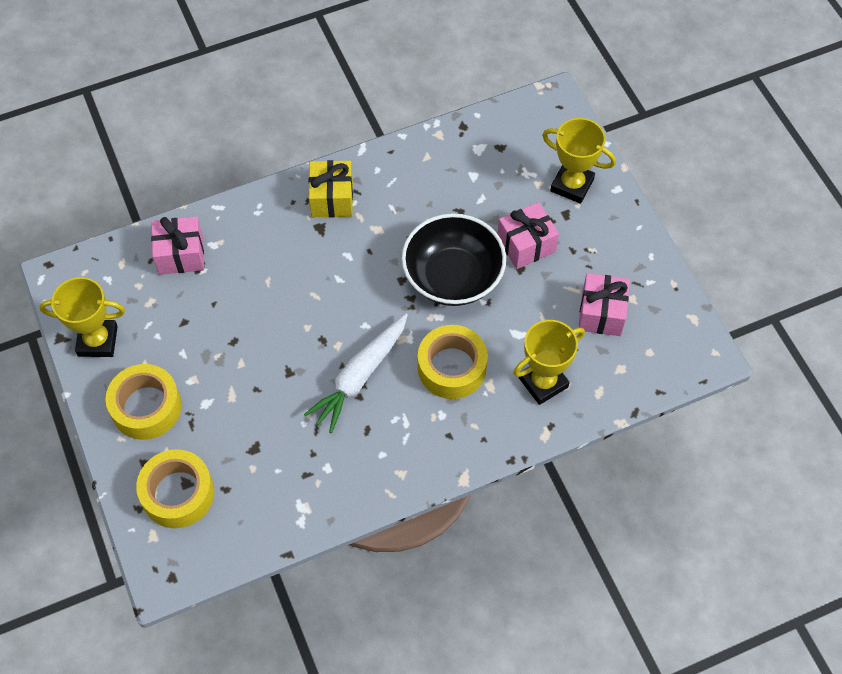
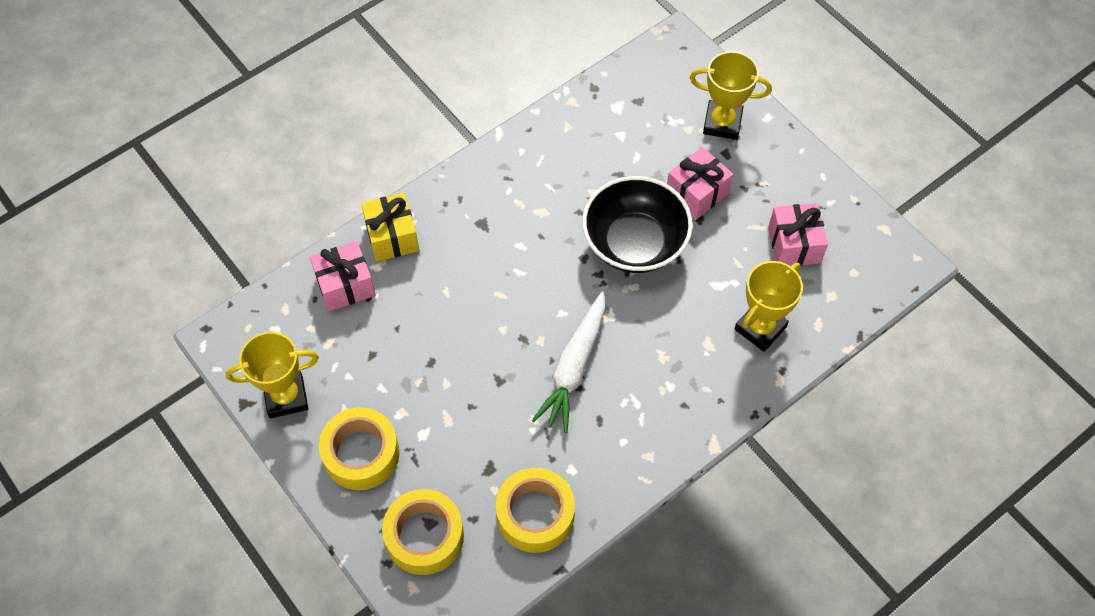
camera: 15 degrees left, 0 degrees up
(332, 198) = (484, 191): yellow gift -> yellow gift (392, 236)
(452, 367) = (664, 335): yellow tape -> yellow tape (535, 515)

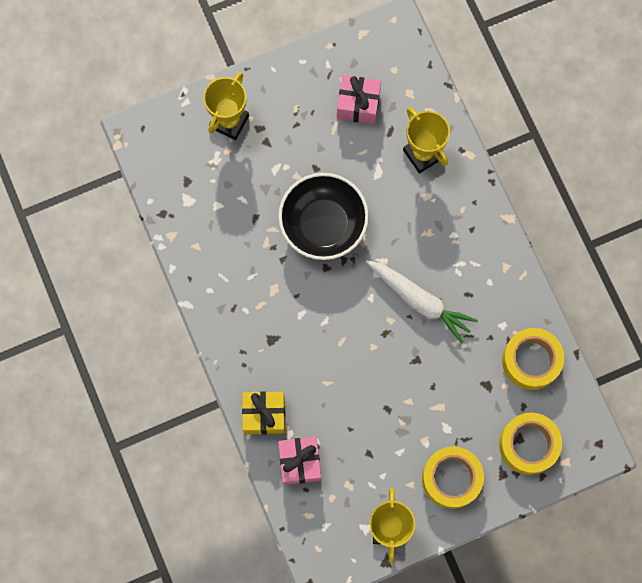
camera: 75 degrees left, 15 degrees up
(697, 193) = (291, 162): pink gift -> none

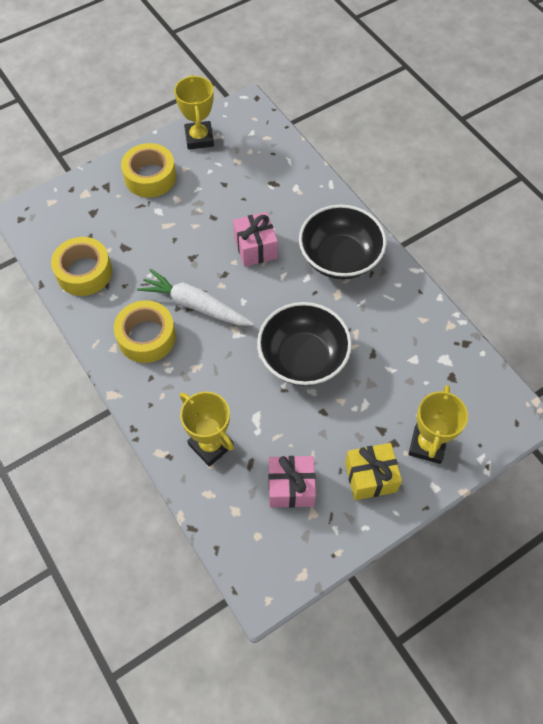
camera: 170 degrees right, 15 degrees down
(261, 332) = (340, 258): none -> black bowl
(264, 415) = (321, 197): yellow gift -> yellow gift (370, 477)
(300, 462) = (282, 170): pink gift -> pink gift (255, 248)
(528, 445) = (84, 209): yellow tape -> yellow tape (146, 337)

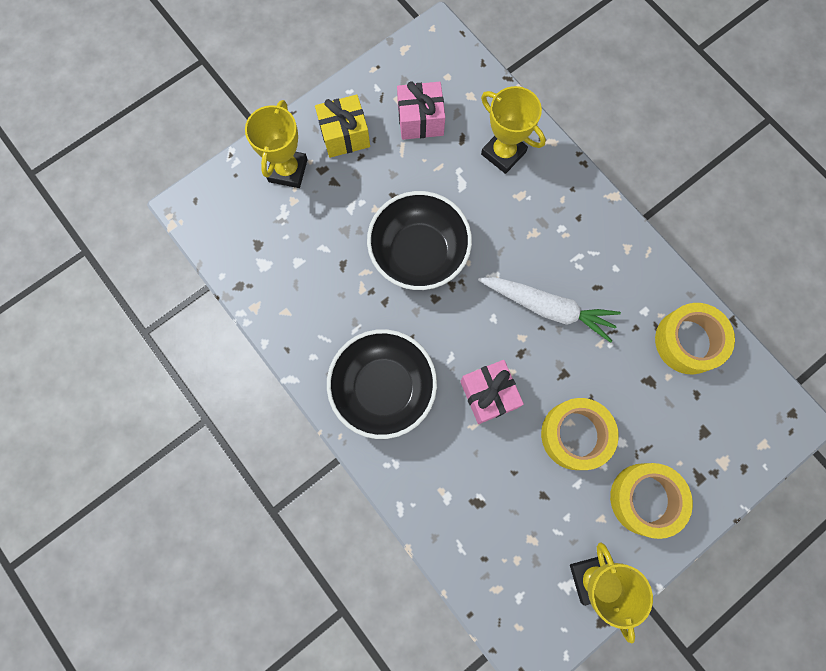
camera: 175 degrees right, 15 degrees up
(146, 337) = (594, 264): yellow tape -> yellow tape (575, 435)

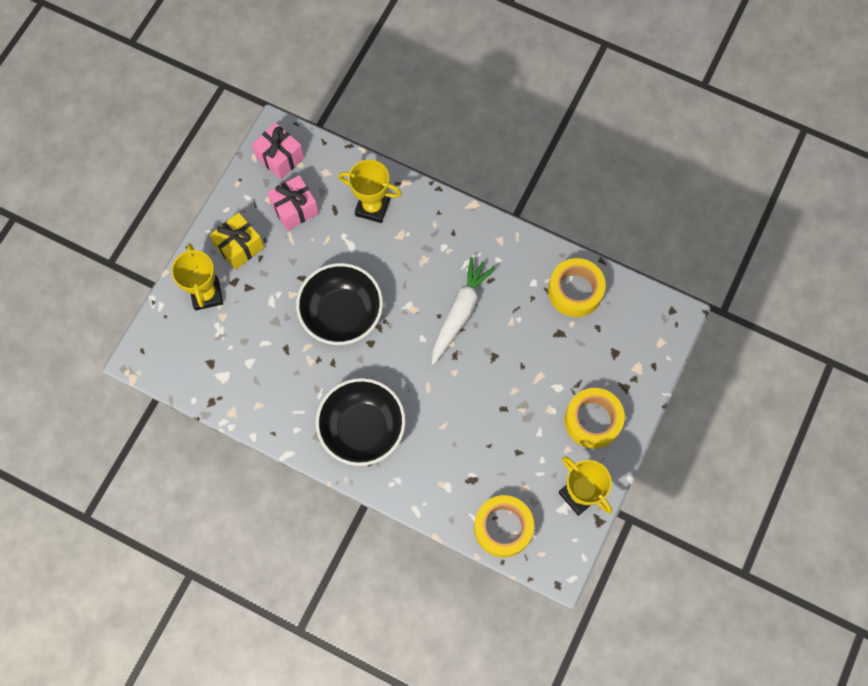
camera: 25 degrees left, 5 degrees down
(488, 394) = (444, 397): pink gift -> pink gift (280, 157)
(547, 308) = (460, 312): white carrot -> white carrot turned 60 degrees counterclockwise
(575, 435) = (522, 397): yellow tape -> yellow tape (503, 528)

